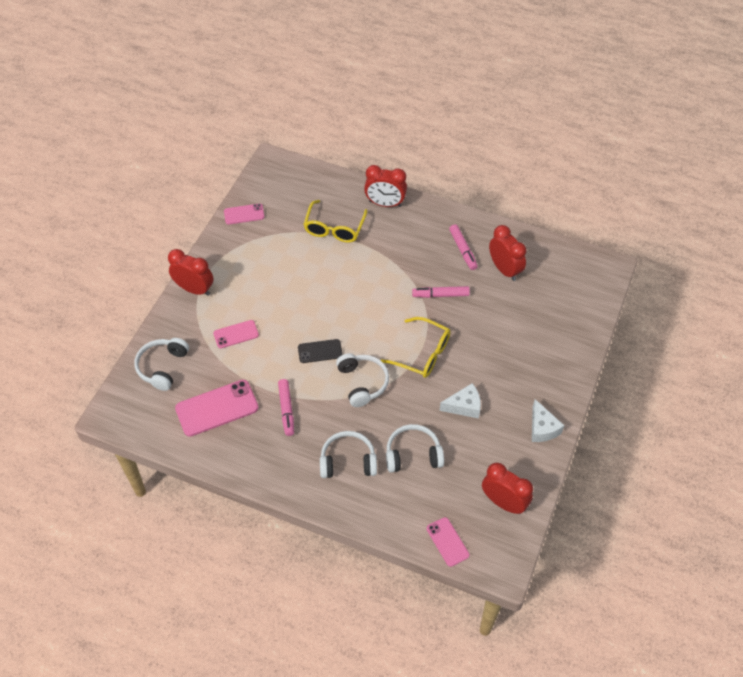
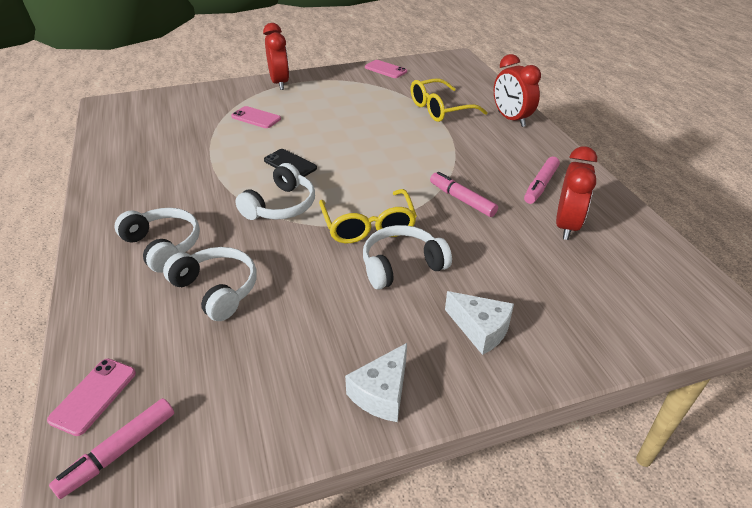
camera: 50 degrees right, 15 degrees down
(162, 367) = (181, 104): white headphones -> white headphones (401, 265)
(217, 408) = (161, 144): pink phone -> none
(286, 410) = (196, 178): pink marker -> pink marker (118, 452)
(464, 406) = (333, 295): white cheese -> white cheese (480, 329)
(503, 502) = (209, 422): red clock -> none

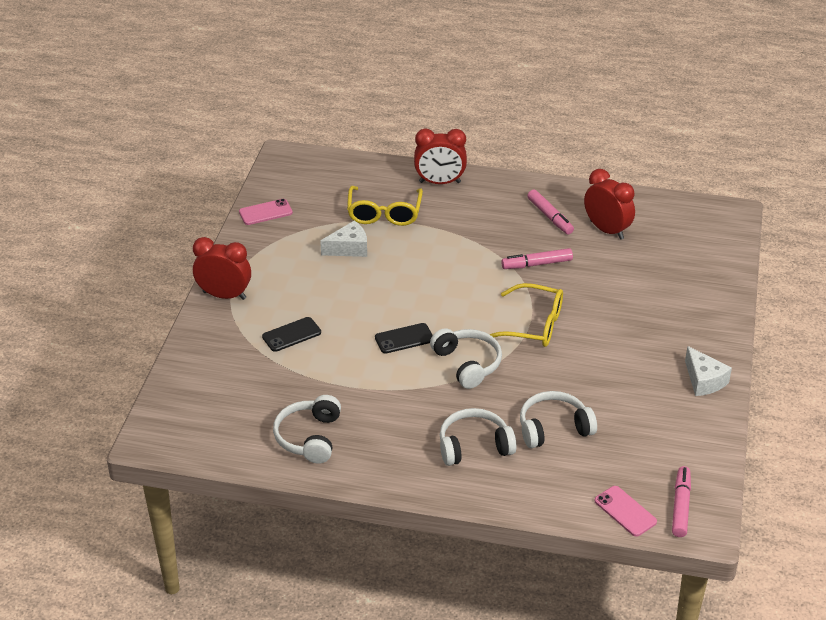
camera: 60 degrees left, 0 degrees up
(118, 452) = (681, 506): pink marker -> pink marker turned 150 degrees counterclockwise
(256, 118) = (291, 335): pink phone -> black phone
(401, 265) = (593, 327): white headphones -> white headphones (309, 437)
(480, 329) = (679, 318): white cheese -> white cheese (349, 248)

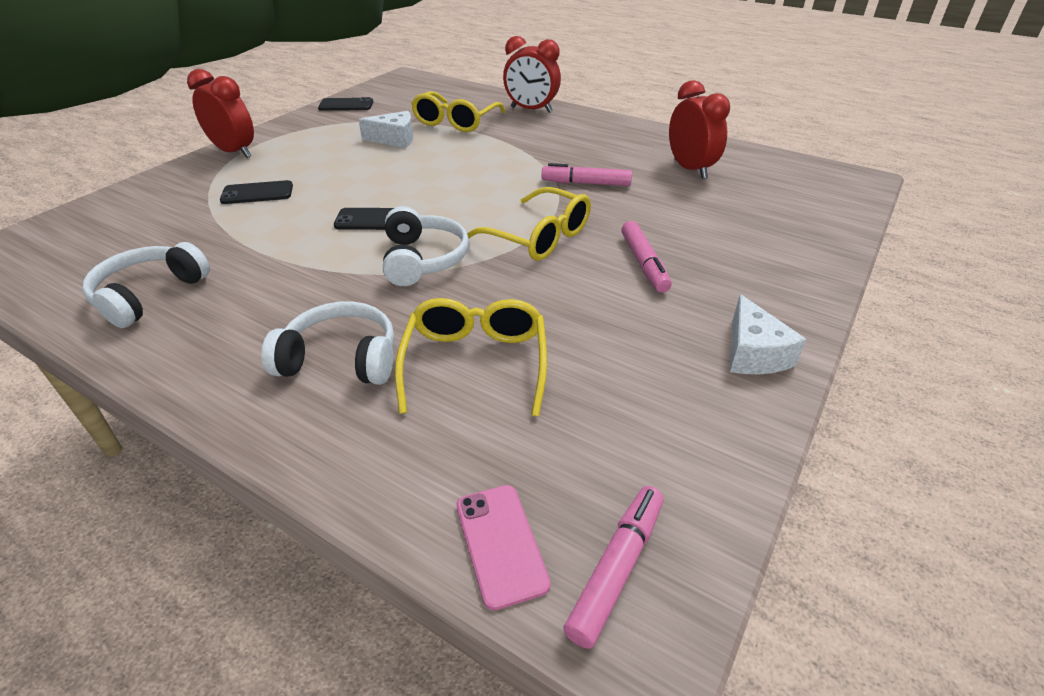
camera: 20 degrees right, 0 degrees up
(265, 212) = (346, 105): pink phone -> black phone
(550, 217) = (629, 149): pink marker -> pink marker (644, 264)
(553, 428) = (475, 363): white headphones -> yellow glasses

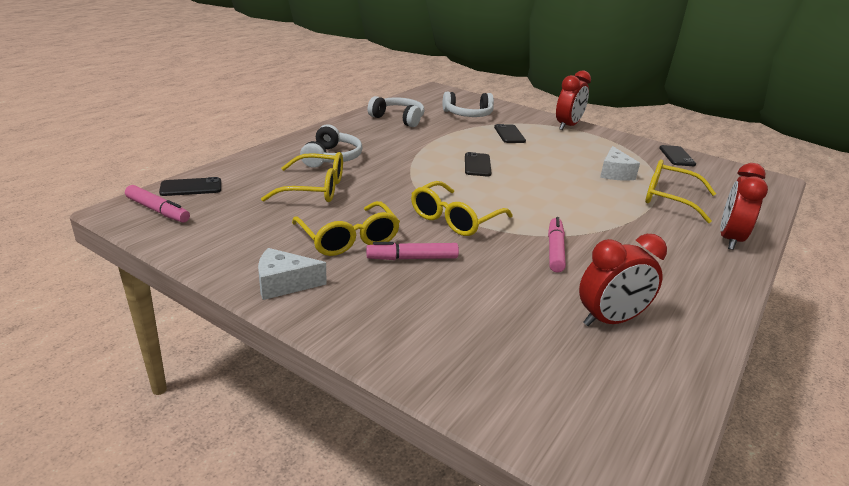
camera: 90 degrees right, 10 degrees down
(423, 259) = (426, 179): white headphones -> white headphones (468, 114)
(501, 544) = (191, 187): pink phone -> black phone
(620, 313) = (348, 238): none -> yellow glasses

